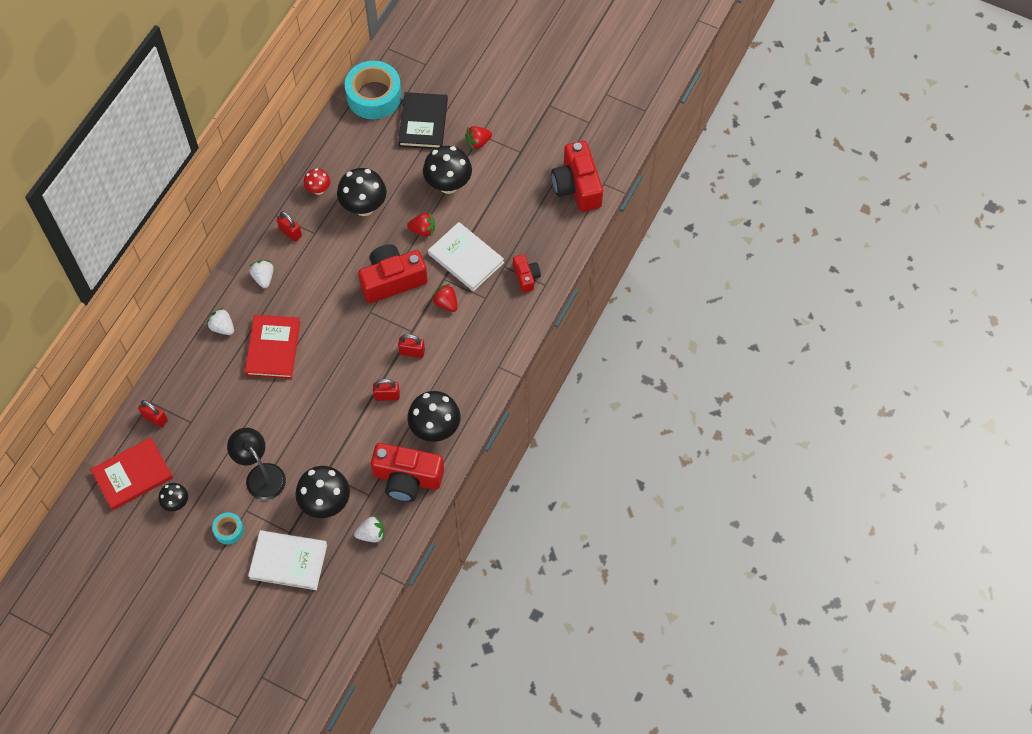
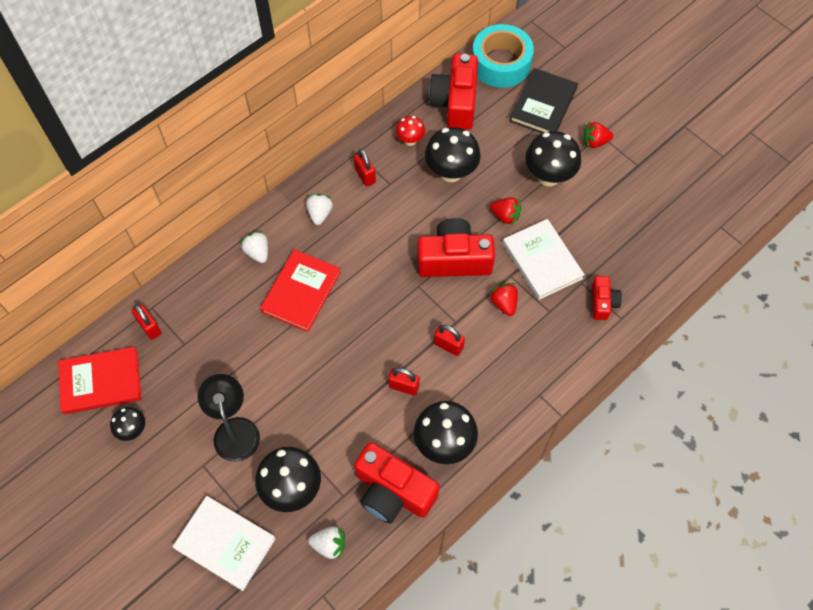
camera: 20 degrees right, 0 degrees up
(228, 530) = (175, 482): turquoise tape -> none
(577, 186) = (690, 220): red camera -> red camera (455, 102)

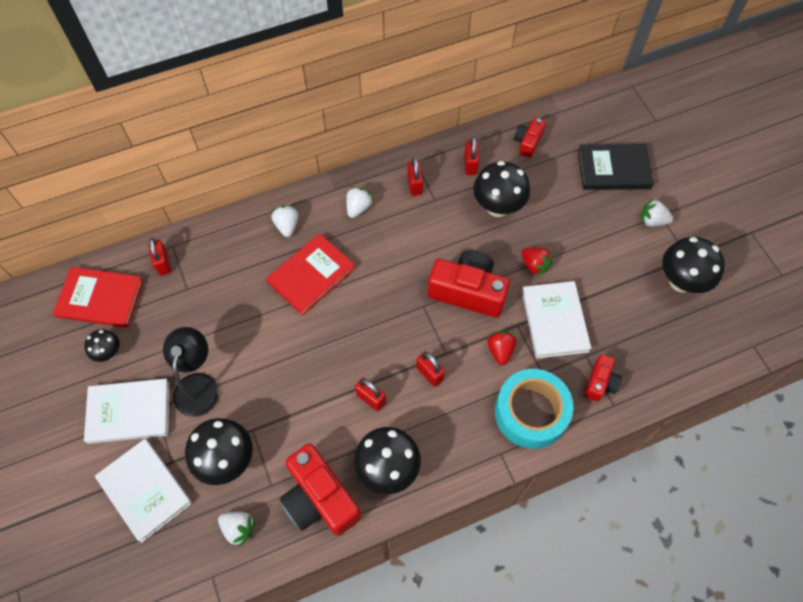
camera: 20 degrees right, 0 degrees up
(178, 478) = (129, 412): none -> white book
(410, 140) = (470, 165): red mushroom -> red padlock
(455, 102) = (528, 142): red camera -> red camera, size x0.53
(501, 63) = (586, 118): turquoise tape -> turquoise tape (531, 413)
(543, 105) = (613, 169): black book -> black book turned 45 degrees clockwise
(548, 176) = (592, 240): black mushroom -> black mushroom (681, 281)
(595, 142) = (652, 221): red strawberry -> white strawberry

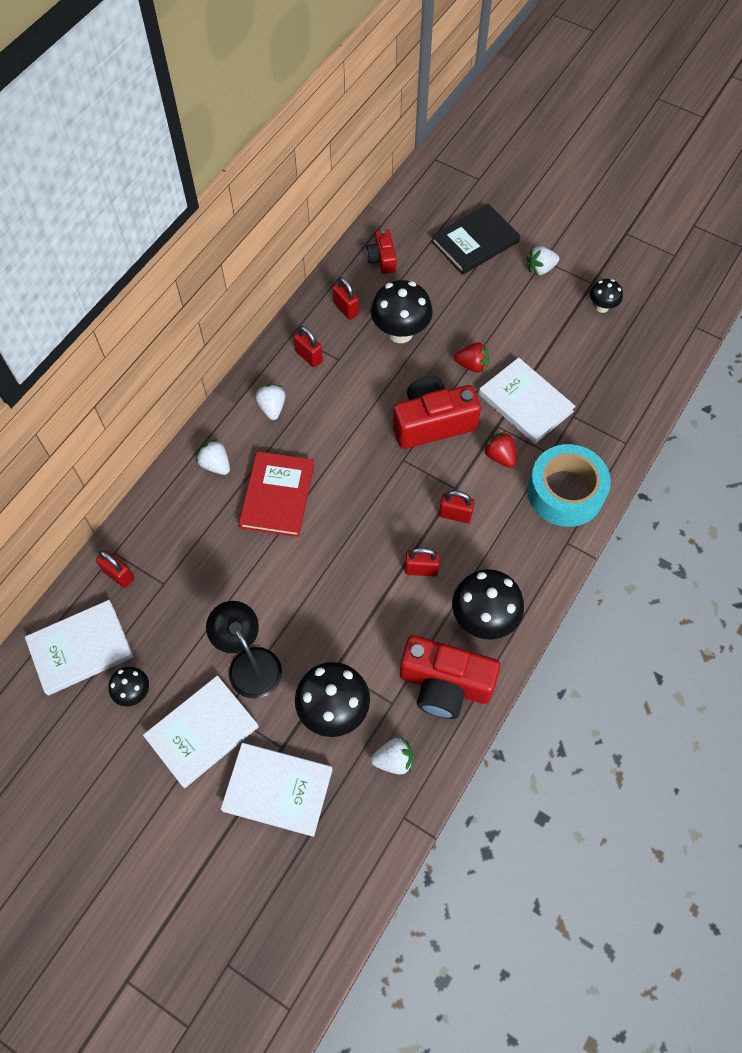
camera: 35 degrees left, 0 degrees up
(100, 299) = (80, 649): red book -> white book
(600, 383) = (601, 431): red camera -> none
(681, 281) = (602, 307): black mushroom -> black mushroom, size x0.55

